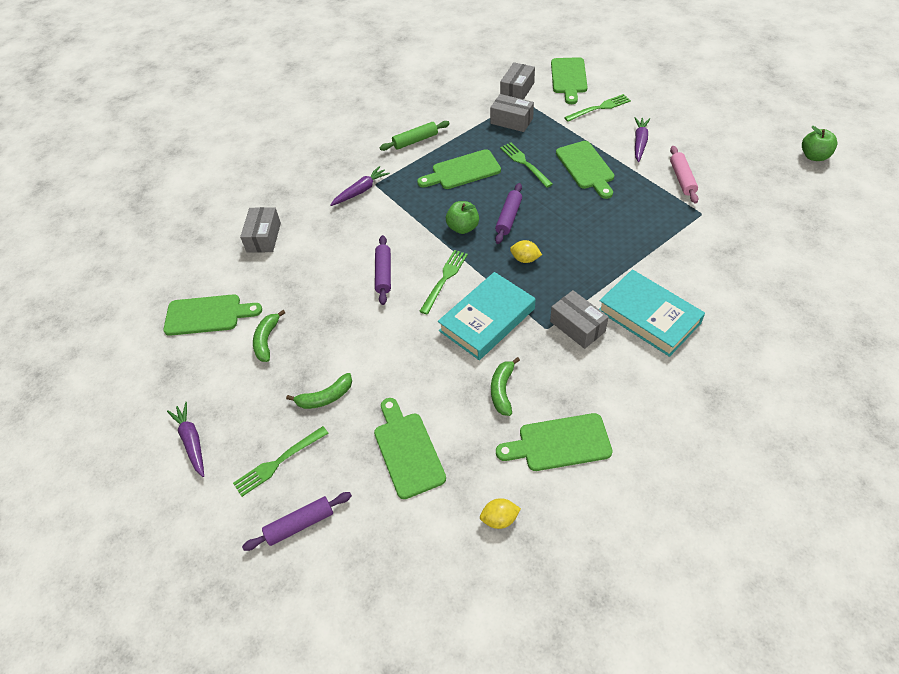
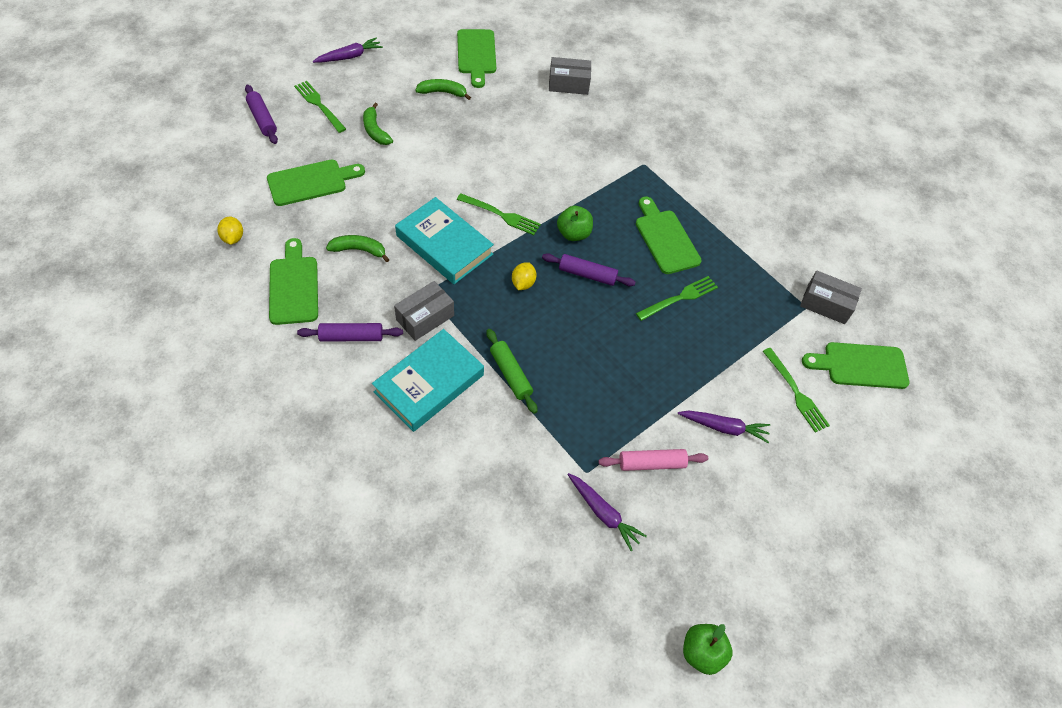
camera: 80 degrees right, 5 degrees up
(360, 191) = (633, 152): purple carrot -> purple carrot (603, 513)
(384, 274) = (513, 169): purple rolling pin -> purple rolling pin (351, 337)
(415, 141) = (717, 199): green rolling pin -> green rolling pin (510, 374)
(511, 121) = (761, 292): grey box -> none
(586, 167) = (673, 360): green cutting board -> none

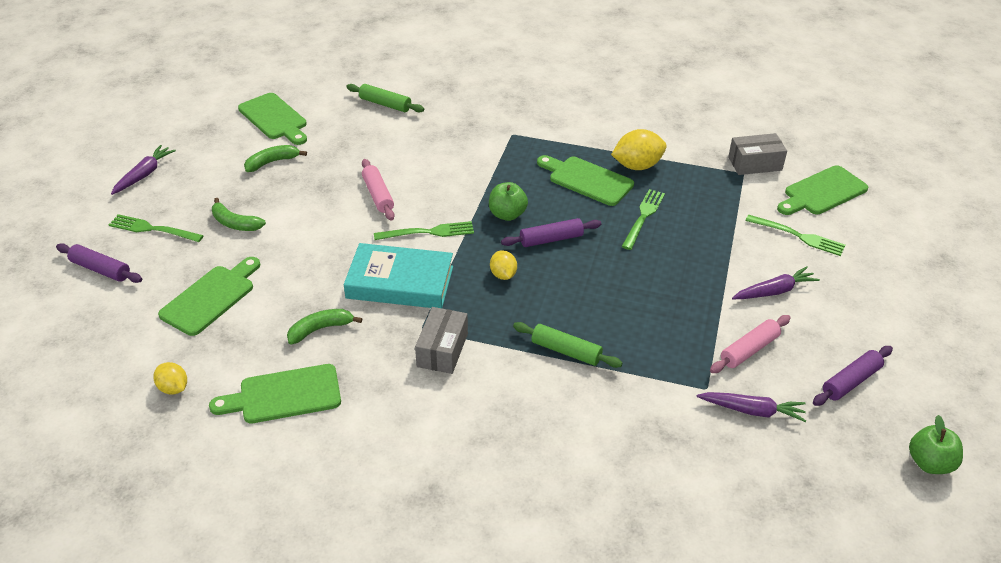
camera: 30 degrees left, 15 degrees down
(294, 286) = (284, 395): green cutting board -> green cutting board turned 60 degrees counterclockwise
(351, 337) = (387, 405): purple rolling pin -> purple rolling pin (851, 381)
(429, 383) = (501, 400): turquoise book -> none
(493, 162) = (378, 195): none -> pink rolling pin
(568, 84) = (385, 104): grey box -> green rolling pin
(719, 249) = (637, 166): none -> yellow lemon

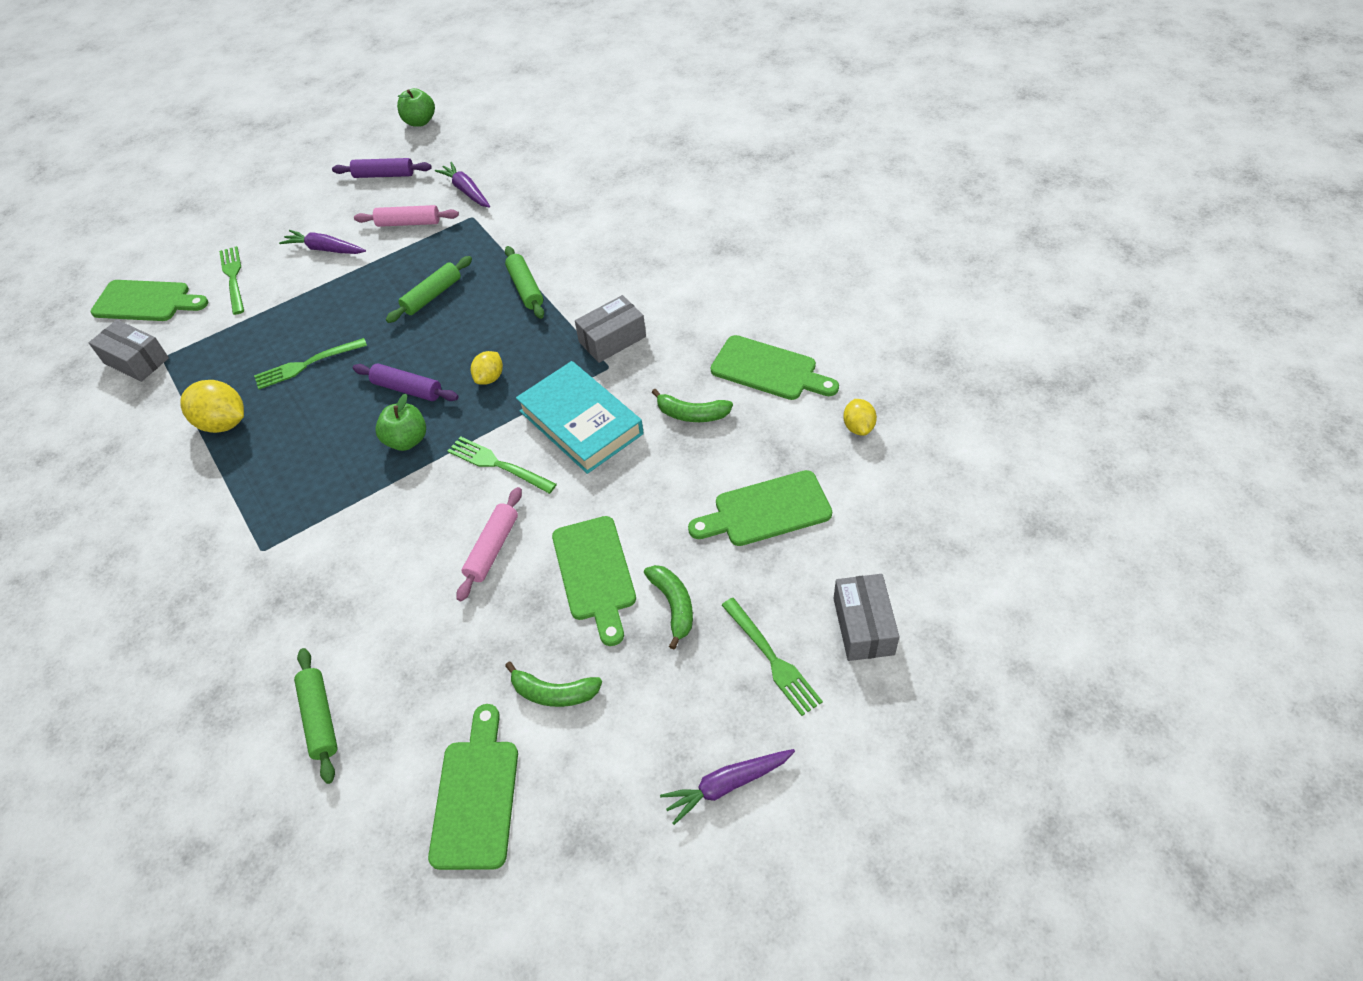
camera: 135 degrees left, 10 degrees up
(101, 269) = (863, 626): purple rolling pin -> grey box
(587, 180) = (287, 435): green cutting board -> green cutting board (595, 573)
(631, 304) = (432, 296): none -> green rolling pin

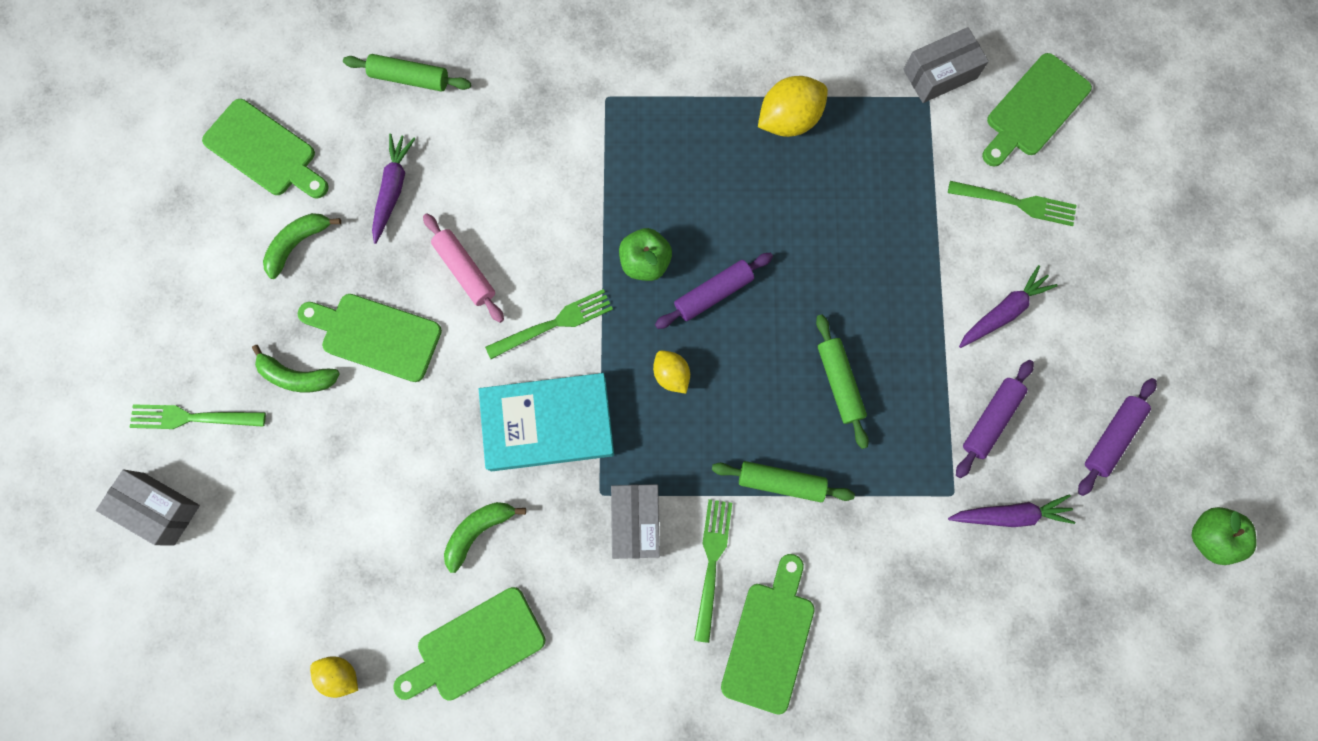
camera: 120 degrees right, 25 degrees up
(306, 365) = (819, 219): green fork -> green fork (712, 562)
(408, 223) = (990, 420): pink rolling pin -> purple rolling pin
(727, 785) = (132, 317): purple carrot -> purple carrot (393, 190)
(766, 510) = (322, 517): green cutting board -> green cutting board (770, 640)

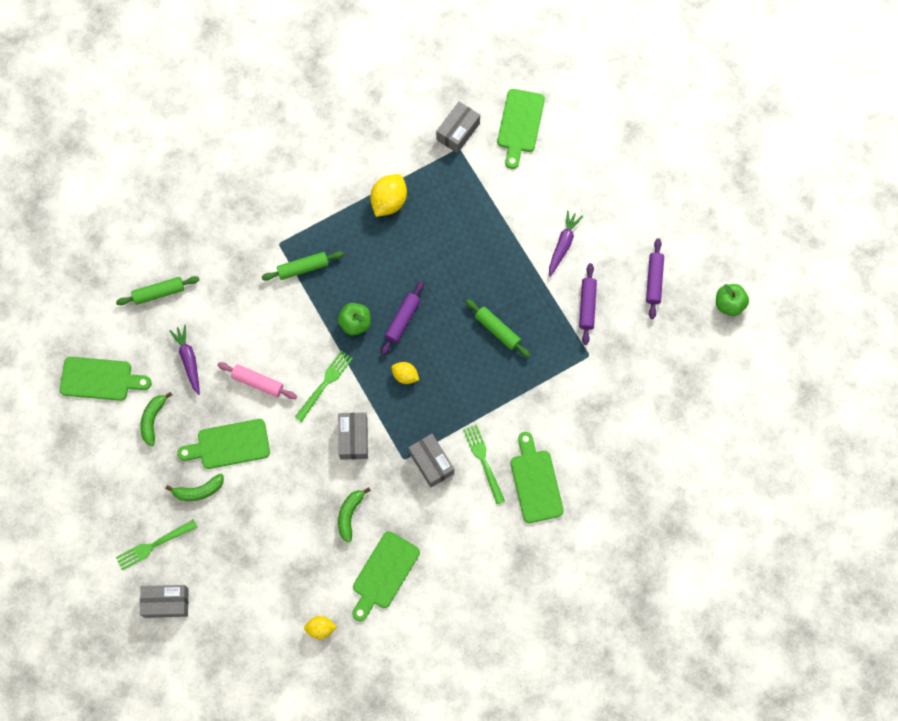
camera: 30 degrees left, 5 degrees down
(548, 423) = (353, 438): turquoise book -> grey box
(781, 482) = (496, 399): green rolling pin -> green rolling pin (303, 268)
(1009, 514) = (623, 349): purple carrot -> none
(1017, 203) = (538, 181): green fork -> none

